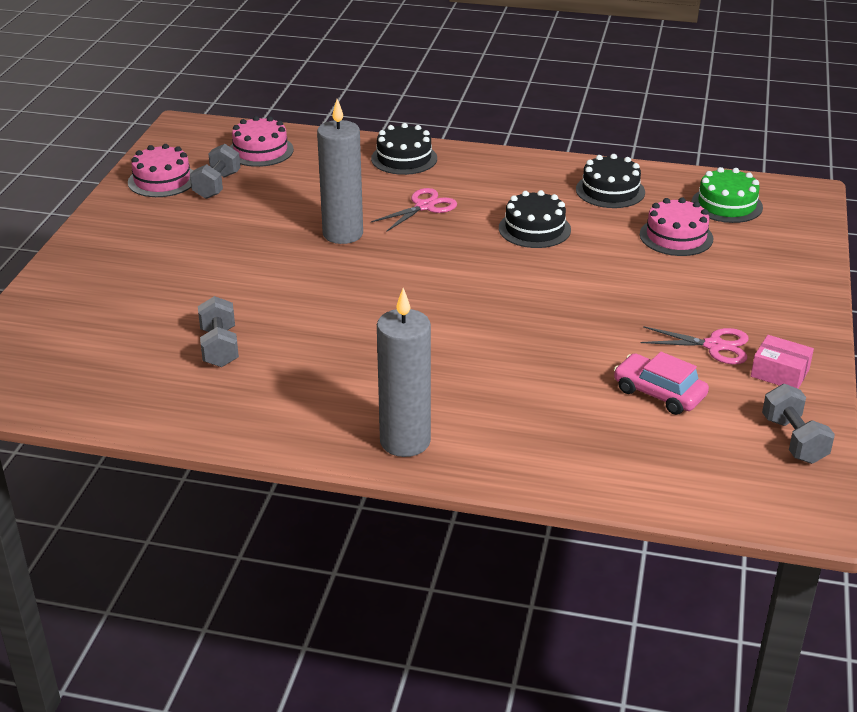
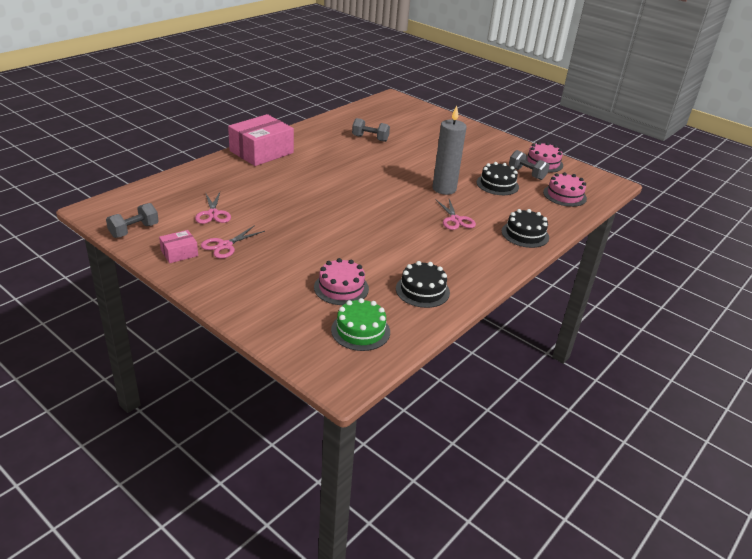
camera: 115 degrees right, 0 degrees up
(405, 441) = (261, 152): grey candle -> pink box
(534, 229) = (398, 243): black cake -> black cake (497, 184)
(659, 393) = (213, 214): pink car -> pink scissors
(793, 440) = (134, 230): grey dumbbell -> grey dumbbell turned 60 degrees counterclockwise

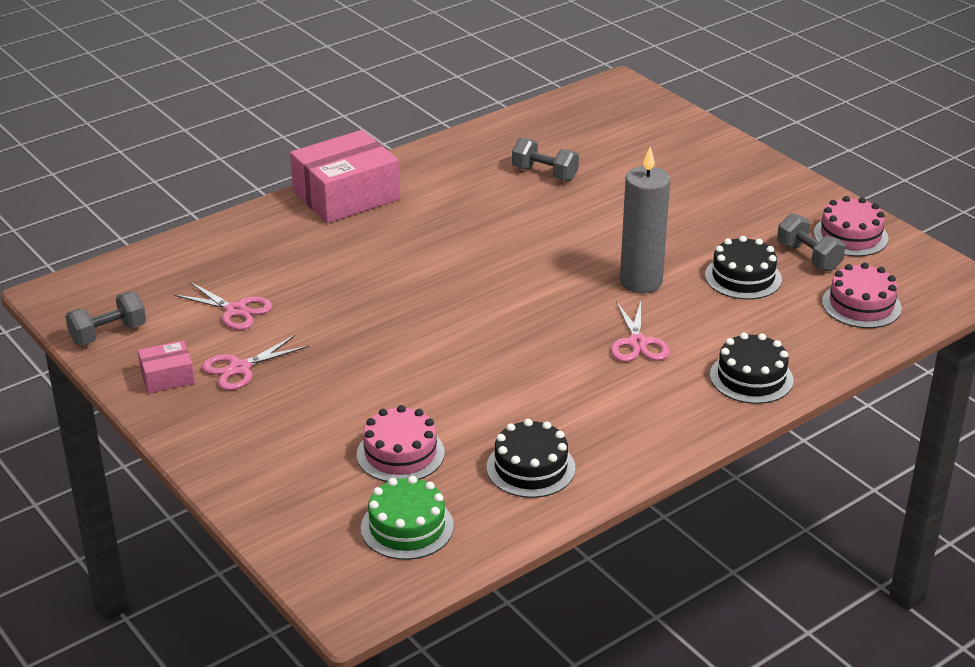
camera: 15 degrees right, 0 degrees up
(213, 214) = (235, 310): pink scissors -> pink scissors turned 60 degrees counterclockwise

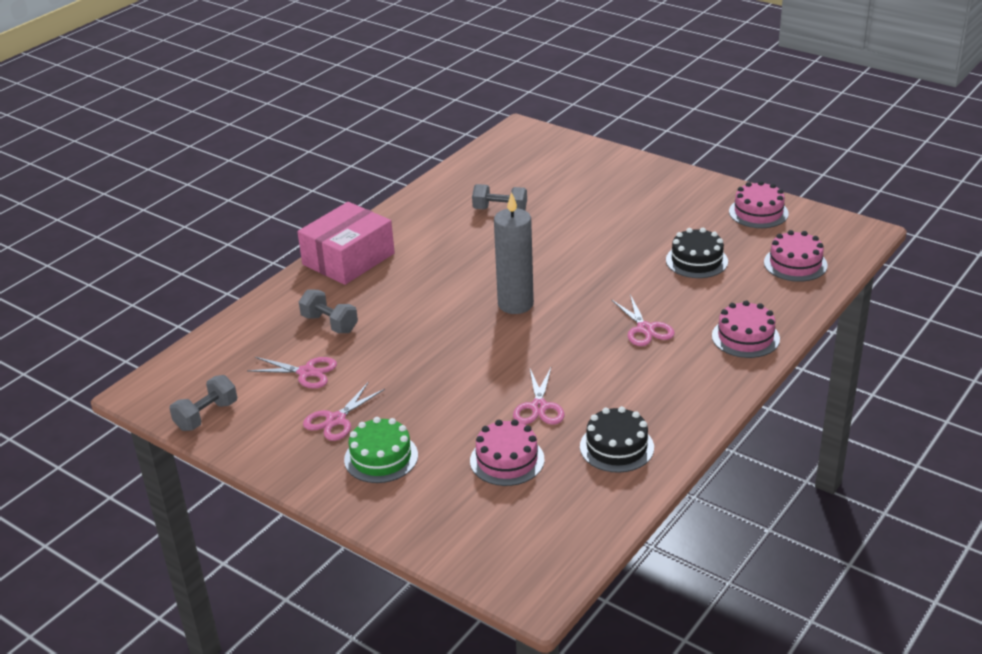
camera: 15 degrees left, 0 degrees up
(167, 377) = (277, 441): pink box -> none
(407, 527) = (545, 519): green cake -> green cake (381, 457)
(467, 404) = (539, 407): none -> pink scissors
(641, 282) = (621, 280): grey candle -> grey candle (515, 304)
(751, 377) = (745, 337): black cake -> pink cake
(808, 257) = (736, 235): grey dumbbell -> grey dumbbell (330, 324)

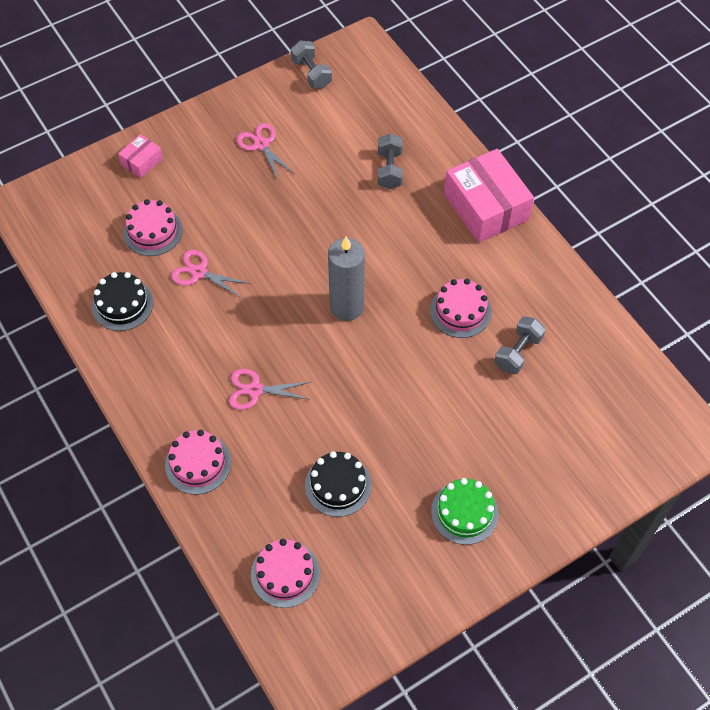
camera: 110 degrees right, 25 degrees up
(306, 372) = (330, 140): pink scissors -> none
(330, 324) = (389, 170): grey dumbbell -> grey dumbbell turned 60 degrees counterclockwise
(381, 457) = (203, 159): green cake -> green cake (464, 512)
(409, 507) = (142, 161): none -> pink box
(758, 212) = (397, 593): pink cake -> pink cake (460, 311)

